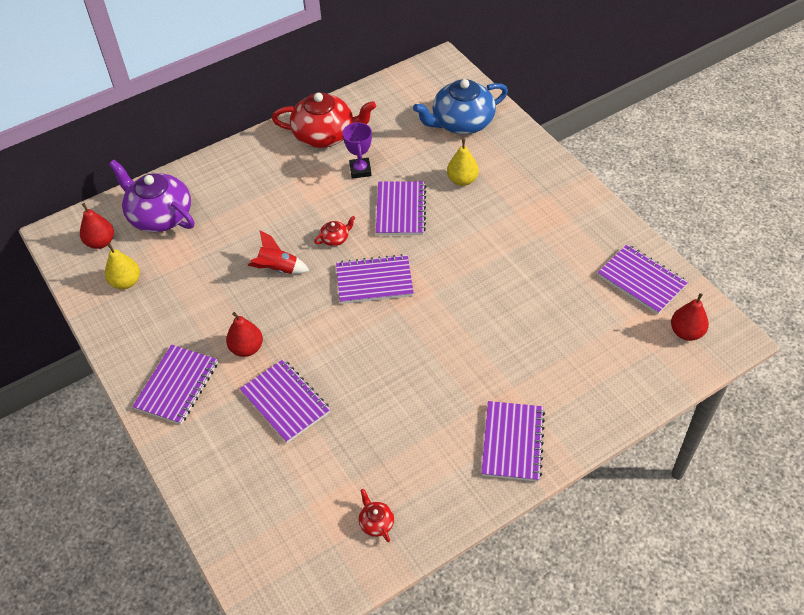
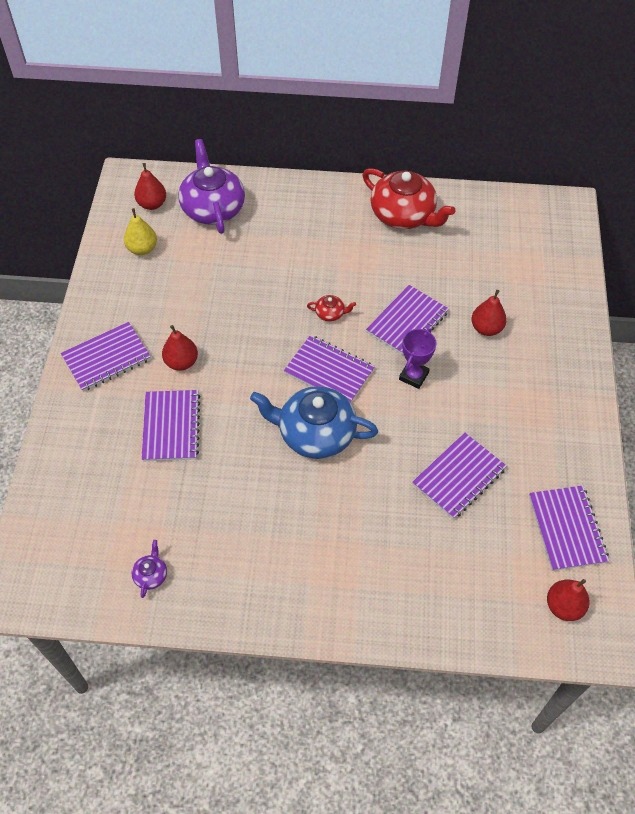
camera: 35 degrees right, 5 degrees up
(278, 269) = (262, 311): red rocket -> none
(360, 170) = (405, 265): purple trophy -> purple trophy (413, 376)
(376, 522) = (151, 575): red teapot -> purple teapot
(461, 122) = (535, 273): blue teapot -> blue teapot (315, 433)
(462, 180) = (486, 328): yellow pear -> red pear
(512, 442) = (315, 590): purple notebook -> purple notebook (458, 477)

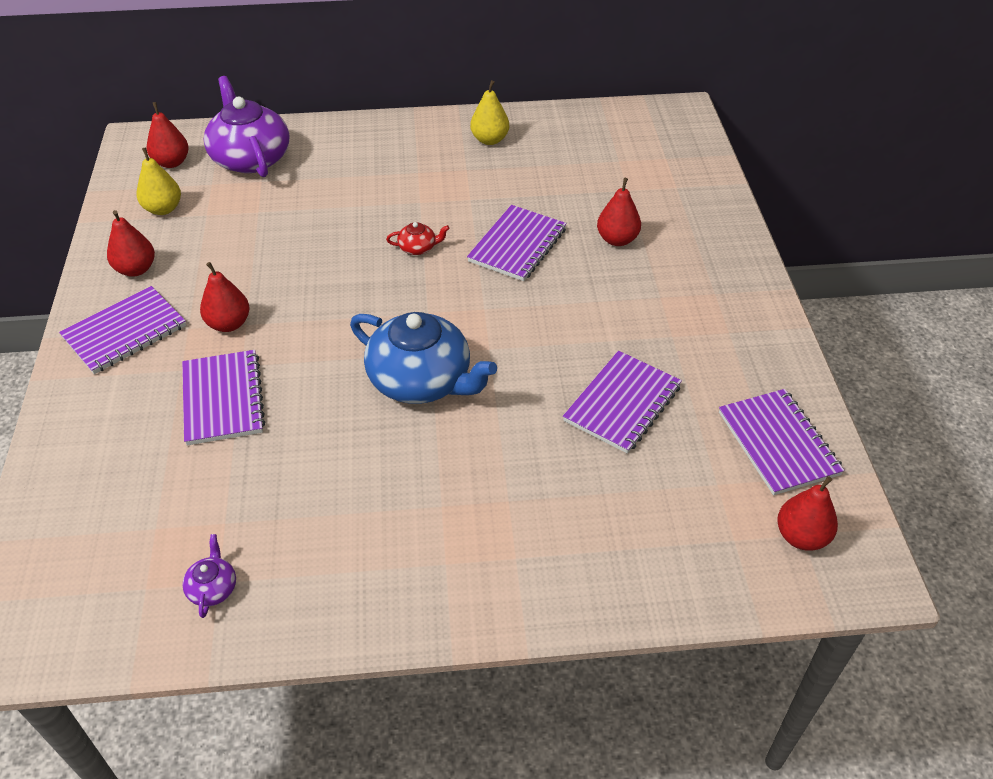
camera: 10 degrees left, 10 degrees down
(118, 303) = (136, 269): none -> red pear
(315, 433) = (422, 380): blue teapot -> blue teapot turned 150 degrees counterclockwise
(329, 372) = (427, 309): purple notebook -> none
(404, 215) = (489, 140): red teapot -> yellow pear
(413, 376) = (538, 300): purple trophy -> none

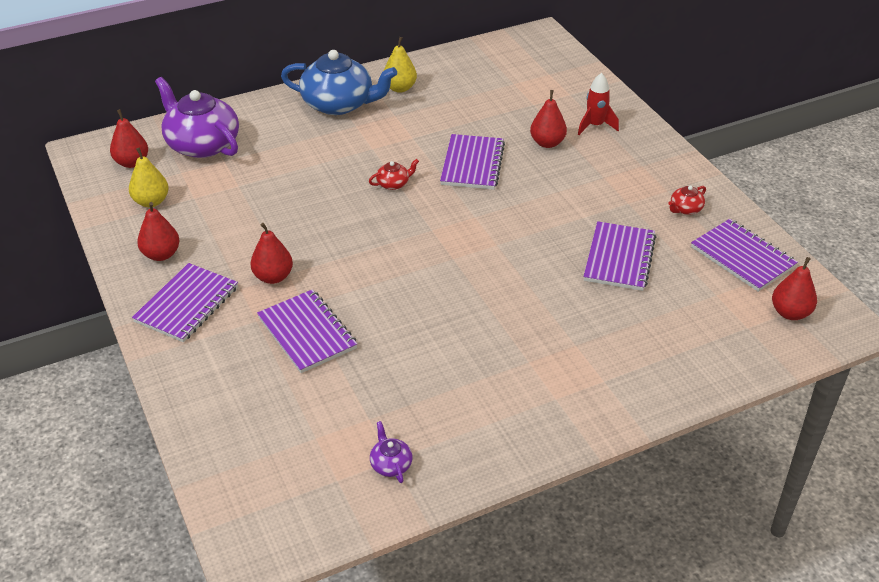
camera: 20 degrees left, 5 degrees down
(422, 380) = (459, 280): blue teapot -> blue teapot (339, 104)
(685, 231) = (595, 126): none -> red rocket
(738, 361) = (685, 209): none -> red teapot

